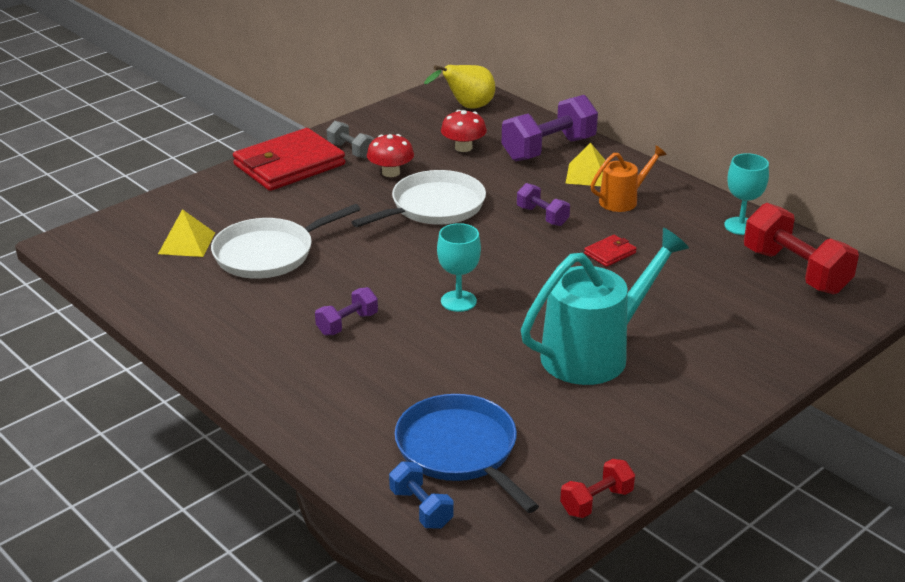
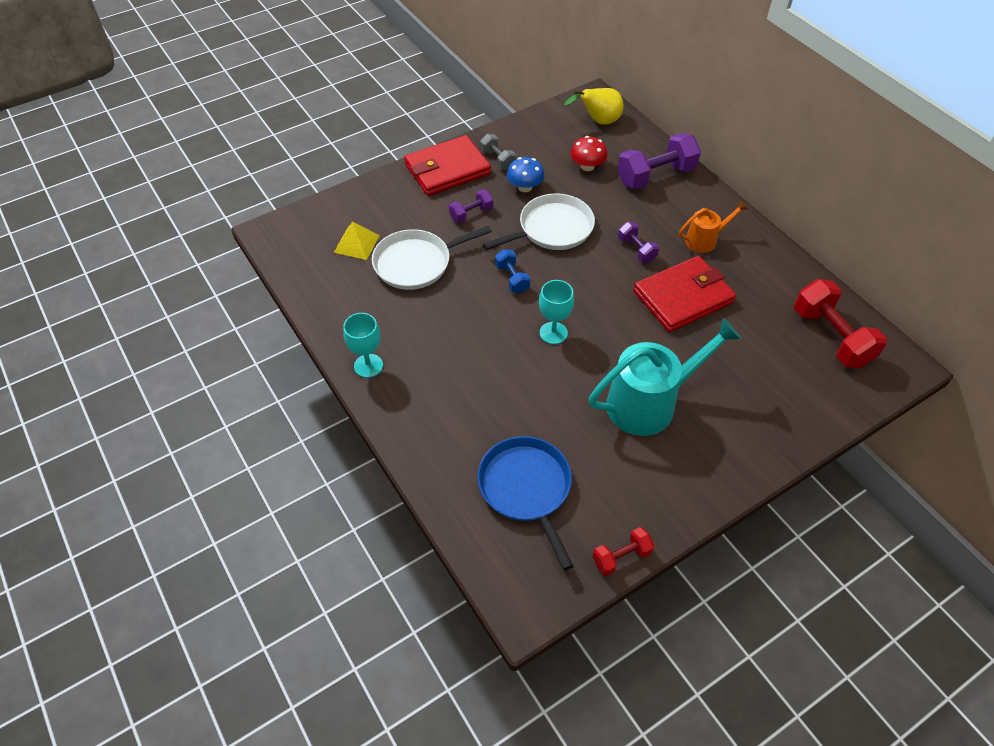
camera: 10 degrees right, 20 degrees up
(347, 324) = (464, 345): purple dumbbell -> purple dumbbell (471, 214)
(390, 172) = (525, 187): red mushroom -> blue mushroom
(421, 508) = (487, 542): blue dumbbell -> blue dumbbell (512, 278)
(588, 175) = (682, 208): yellow pyramid -> none
(610, 253) = (683, 297): red wallet -> red wallet, size x2.38
(740, 226) = (796, 281): turquoise goblet -> turquoise goblet (368, 366)

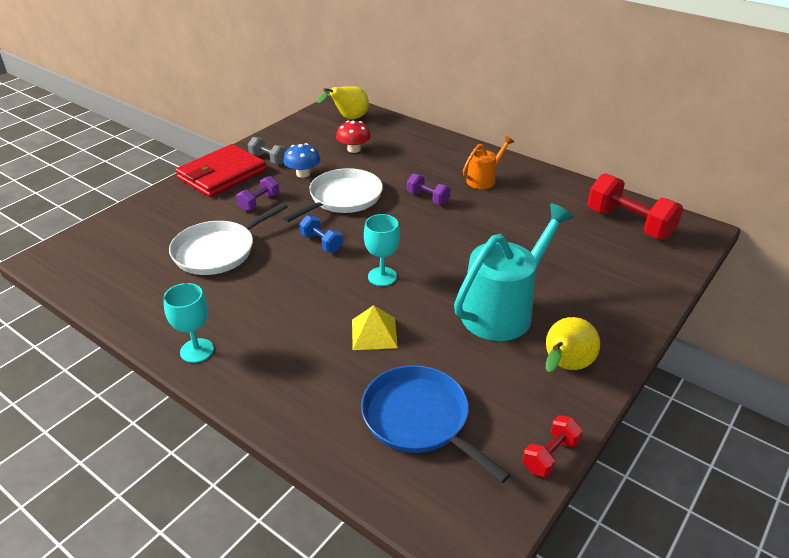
camera: 20 degrees left, 15 degrees down
(356, 243) = (147, 248): yellow pyramid -> yellow pyramid (374, 333)
(655, 176) = (417, 145): purple dumbbell -> none
(677, 478) = (564, 367): none -> yellow pear
(683, 297) = (488, 223): red wallet -> none

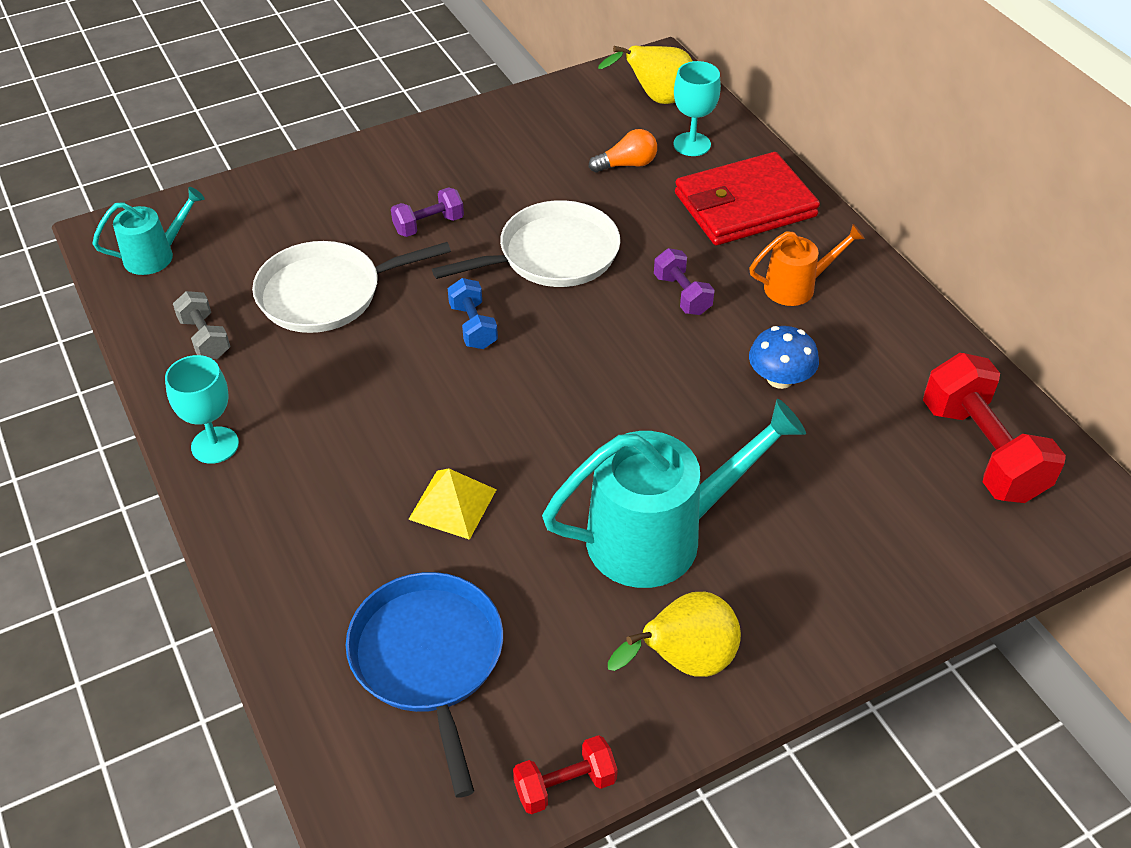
camera: 25 degrees right, 10 degrees up
(87, 261) = (156, 255): none -> turquoise watering can
(222, 174) = (405, 157): red wallet -> red wallet (745, 205)
(268, 159) = (487, 147): grey dumbbell -> grey dumbbell (205, 338)
(303, 173) = (521, 190): blue mushroom -> blue mushroom (780, 378)
(354, 149) = (627, 164): red mushroom -> orange light bulb
(382, 276) = (522, 414): turquoise goblet -> turquoise goblet (692, 144)

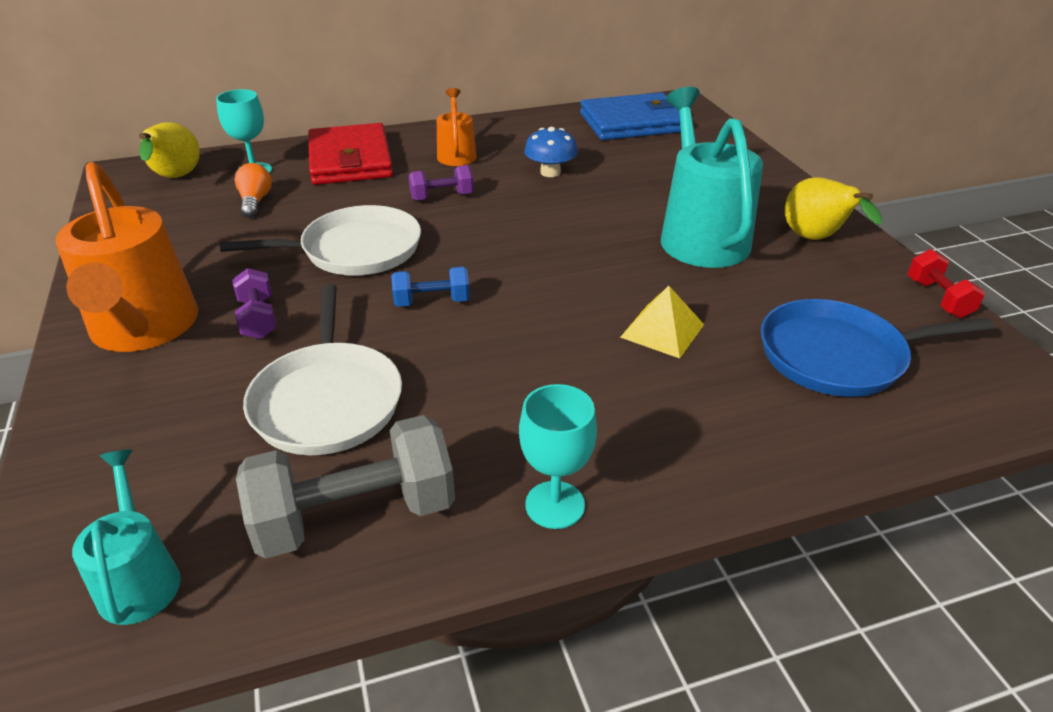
camera: 80 degrees left, 10 degrees down
(205, 338) = (355, 515): grey dumbbell -> grey dumbbell, size x1.88
(404, 169) = (144, 329): none -> orange watering can
(552, 255) = (355, 250): white pan -> white pan turned 90 degrees clockwise
(982, 451) = (632, 123): red dumbbell -> blue wallet

